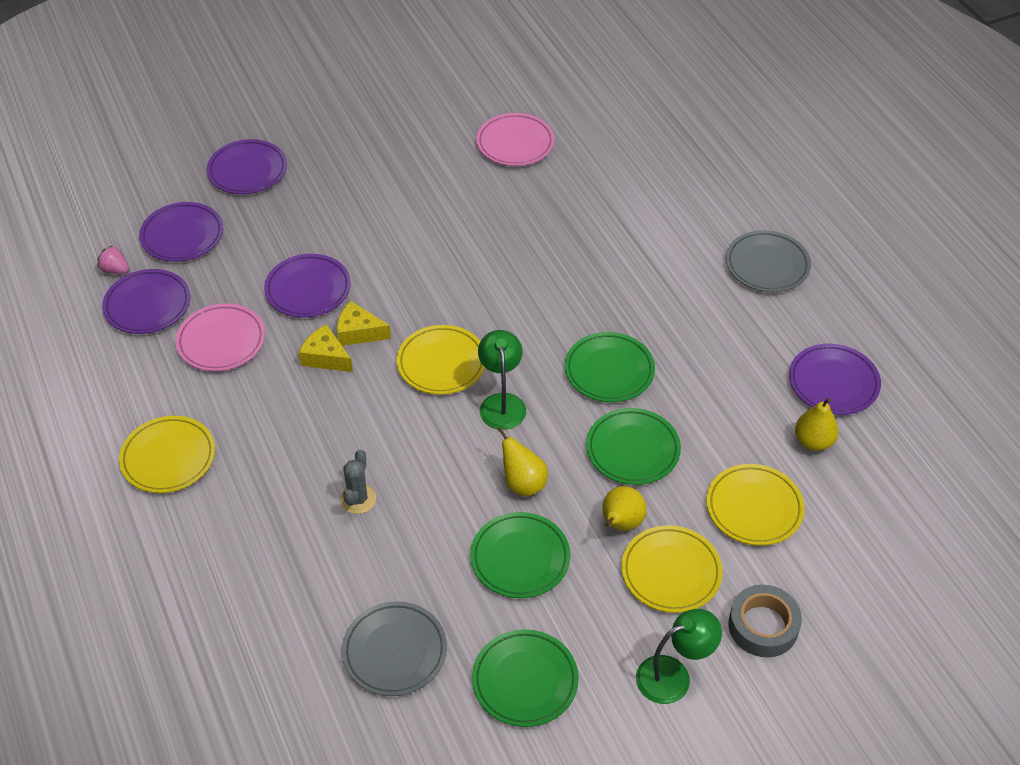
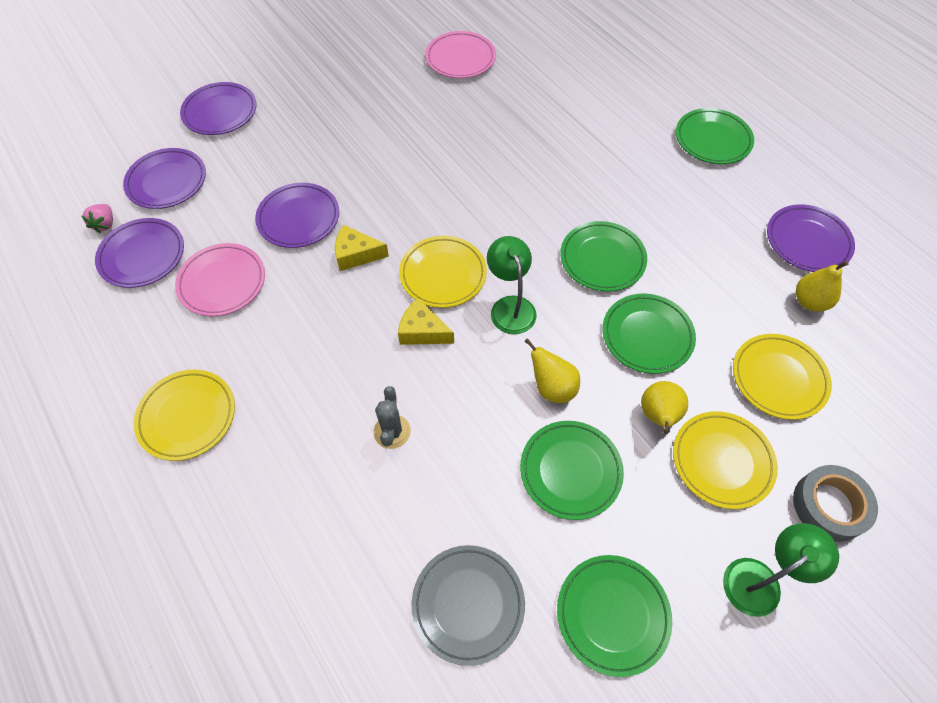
camera: 10 degrees left, 10 degrees up
(115, 270) = (105, 224): pink strawberry -> pink strawberry turned 105 degrees counterclockwise
(326, 357) = (329, 284): yellow cheese -> yellow cheese (422, 331)
(767, 265) = (712, 140): grey plate -> green plate

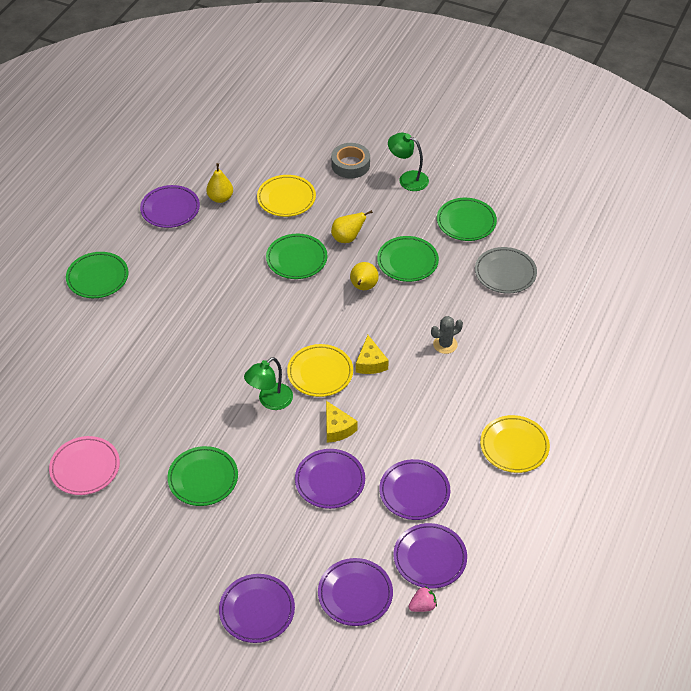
camera: 120 degrees left, 10 degrees down
(222, 282) = (414, 492): pink plate -> purple plate
(510, 306) = (321, 328): green lamp -> green lamp (270, 401)
(602, 259) = (251, 298): green plate -> green plate (203, 478)
(722, 461) = (355, 207): yellow plate -> none

